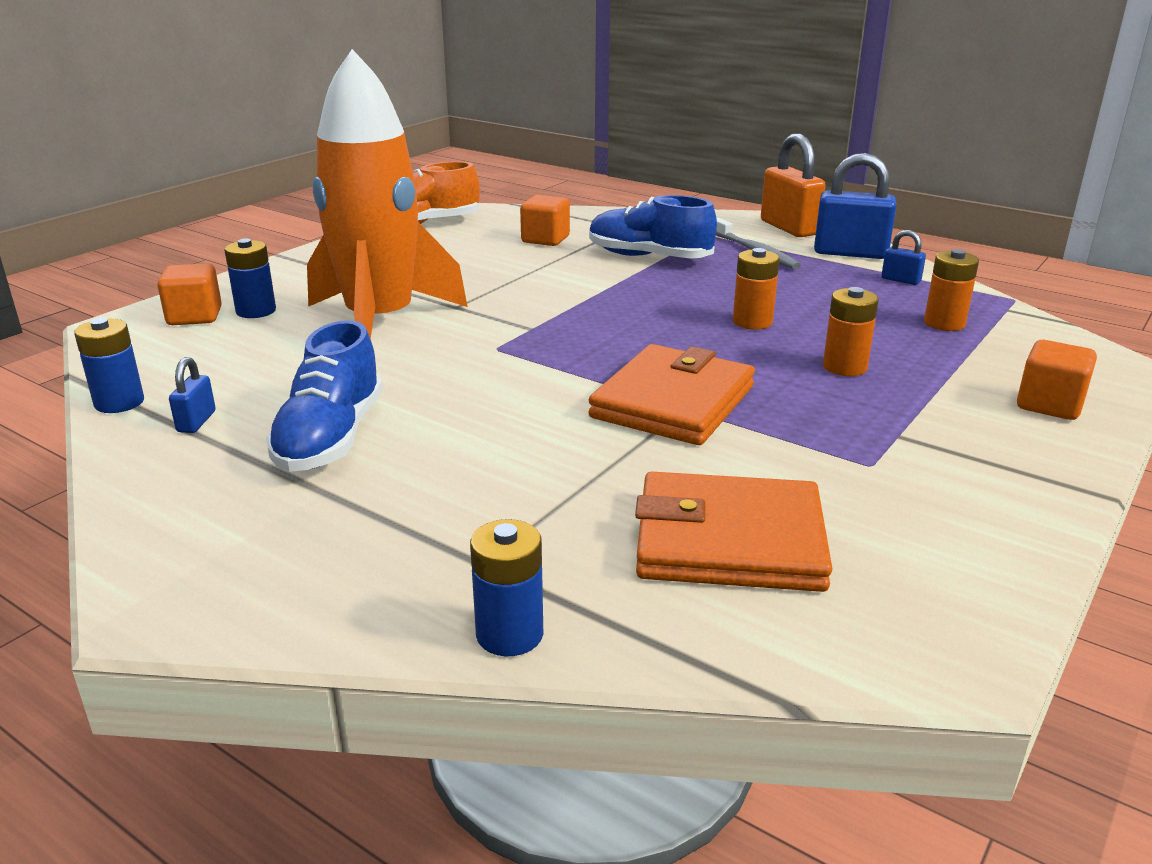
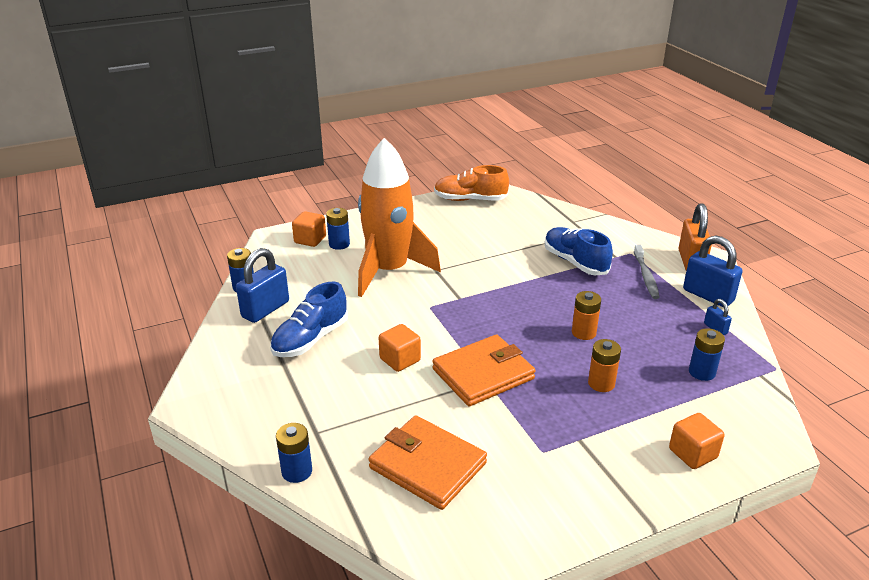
camera: 30 degrees right, 5 degrees up
(196, 422) = (265, 309): blue padlock -> blue padlock, size x2.05
(545, 239) = (528, 230): orange cube -> orange cube (400, 360)
(944, 323) = (702, 372): orange battery -> blue battery

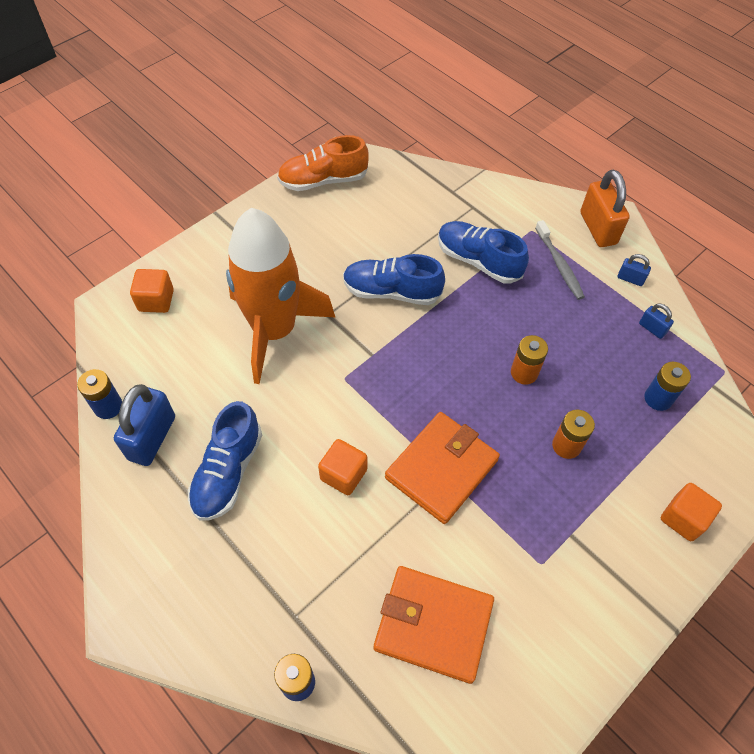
camera: 20 degrees left, 25 degrees up
(339, 244) = (195, 299): blue battery -> none
(493, 266) = (391, 292): none -> blue shoe
(708, 295) = (630, 279): blue padlock -> blue padlock, size x0.49

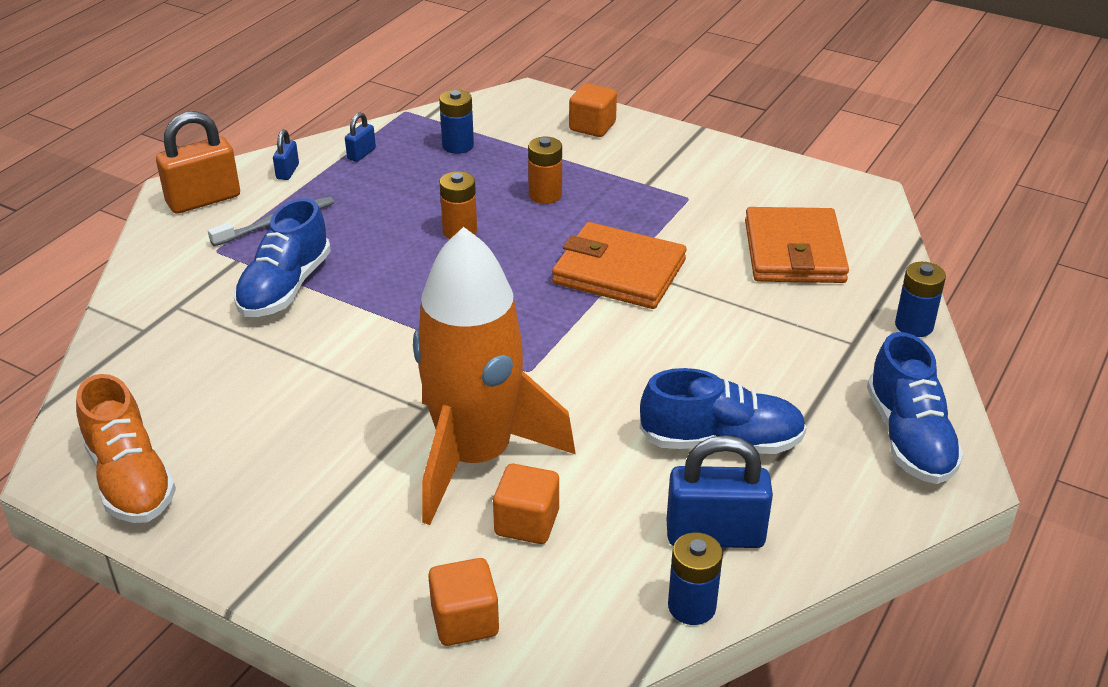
camera: 105 degrees left, 20 degrees down
(343, 474) = (667, 342): orange cube -> orange cube (527, 523)
(391, 292) = (364, 355): blue shoe -> blue shoe (909, 437)

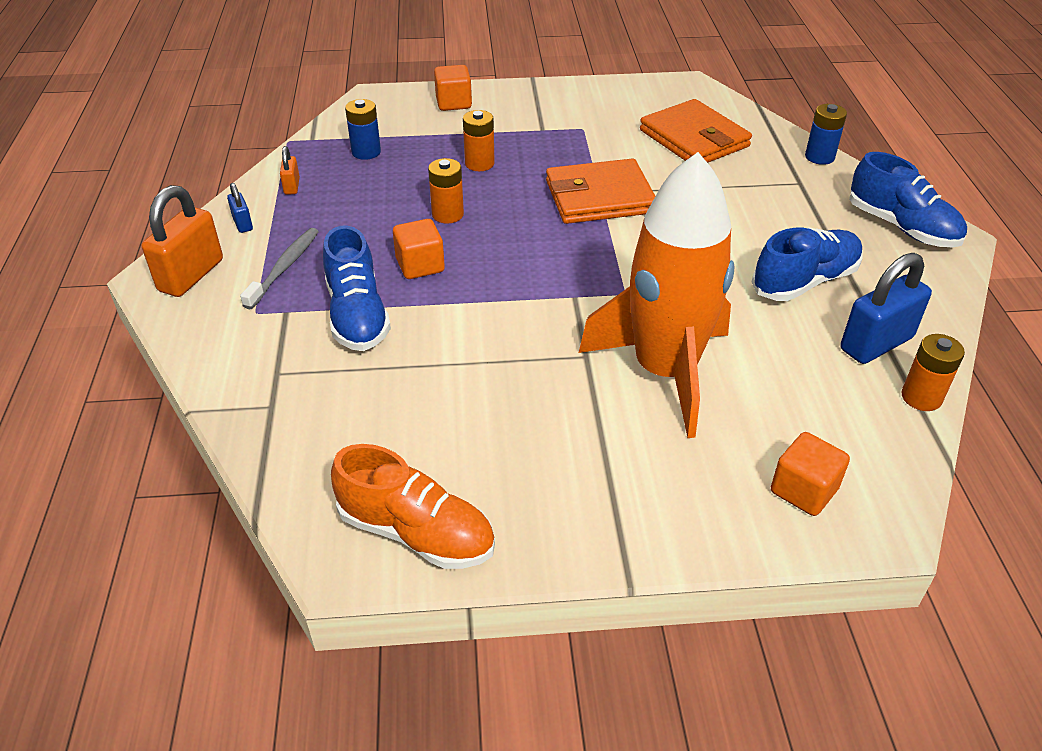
camera: 35 degrees left, 5 degrees up
(361, 154) = (292, 186): blue padlock -> orange padlock
(527, 523) = (756, 399): orange cube -> orange cube (420, 265)
(691, 606) = (921, 397): blue battery -> orange battery

